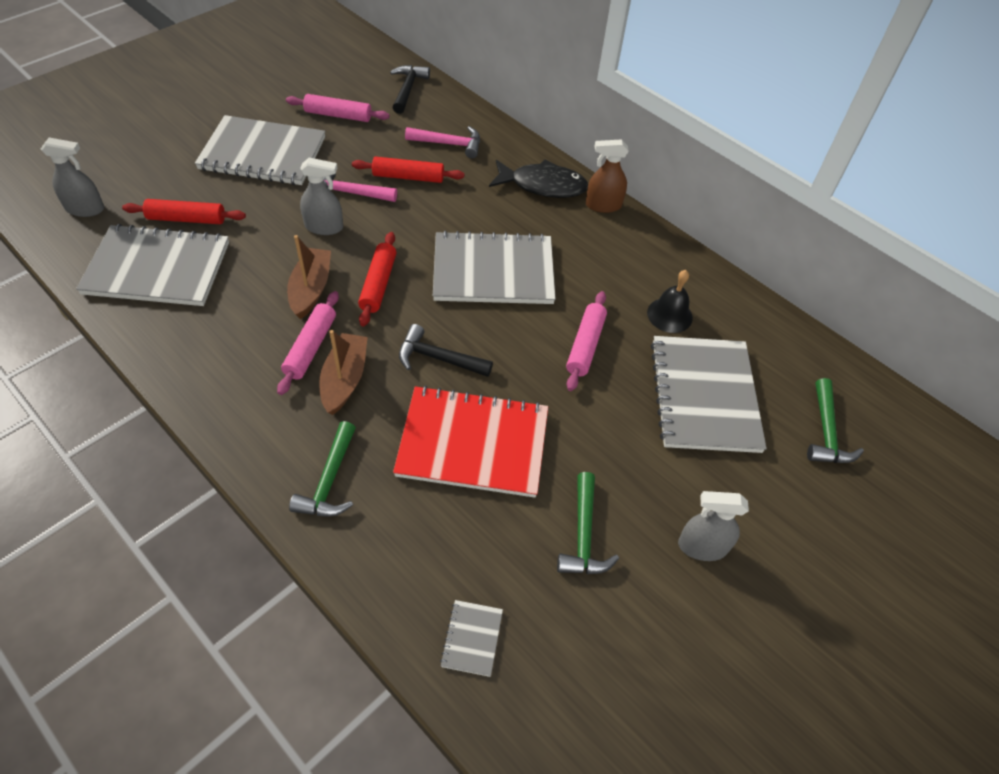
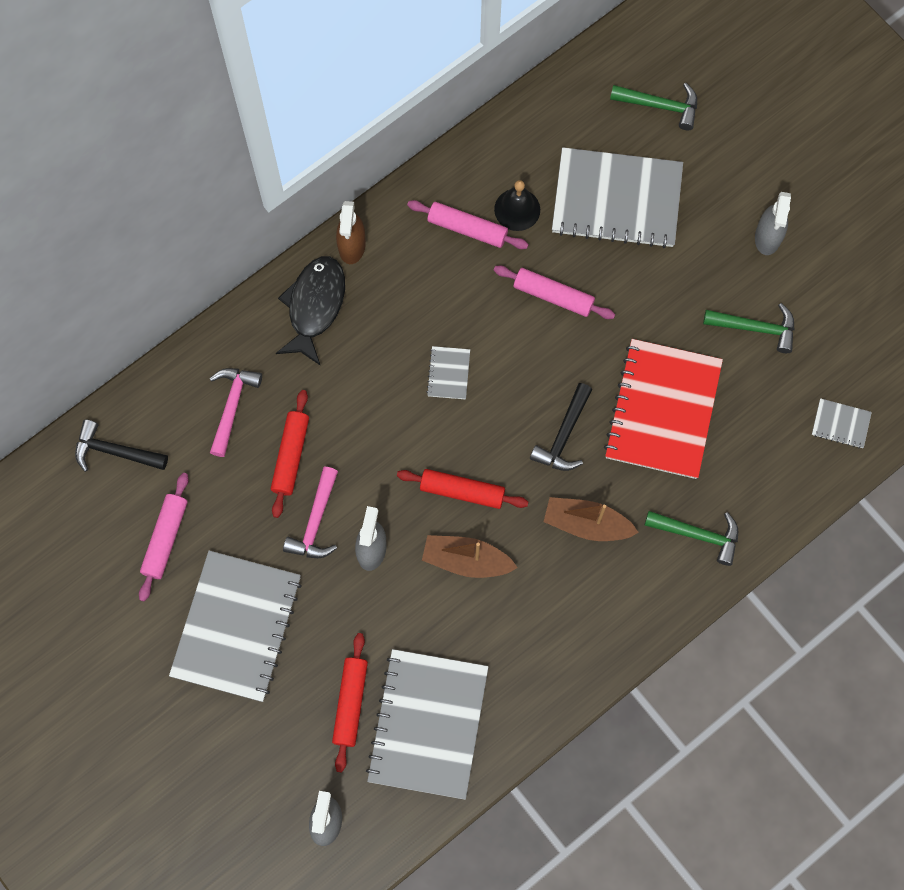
camera: 80 degrees left, 20 degrees up
(311, 347) = (545, 557): pink rolling pin -> pink rolling pin (467, 229)
(493, 271) = (448, 373): grey notebook -> grey notebook, size x0.41

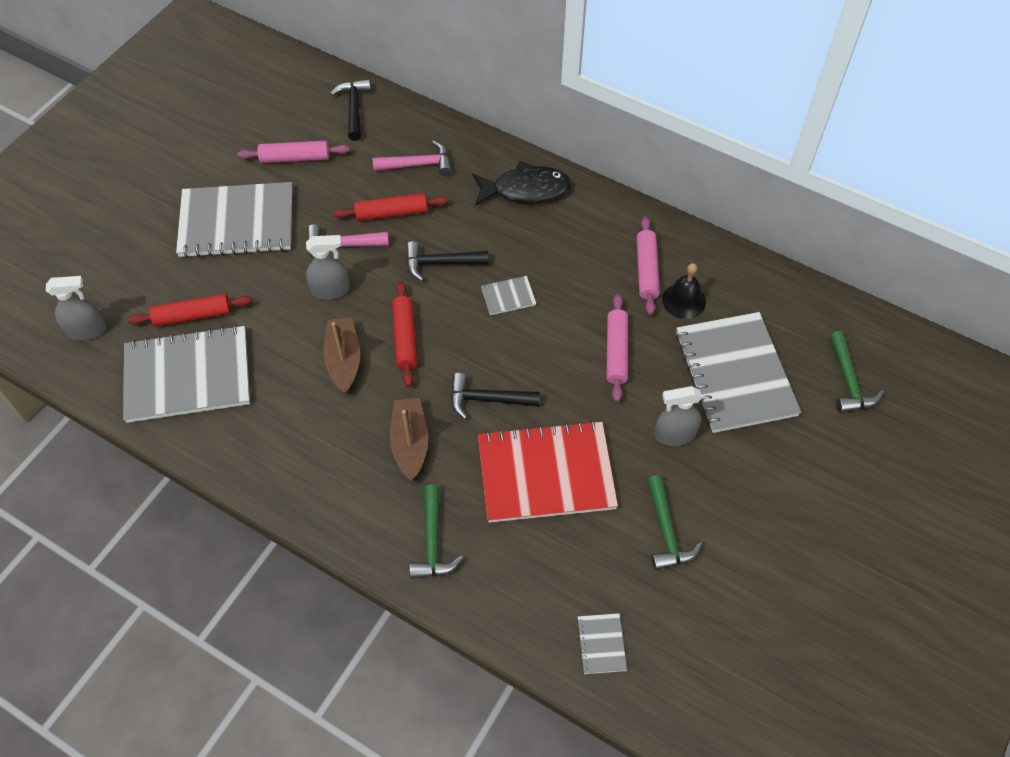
camera: 70 degrees right, 15 degrees down
(352, 246) = (590, 197): brown spray bottle -> none
(380, 427) = (440, 263): none -> black hammer
(768, 237) = (767, 514): grey spray bottle -> grey spray bottle (674, 435)

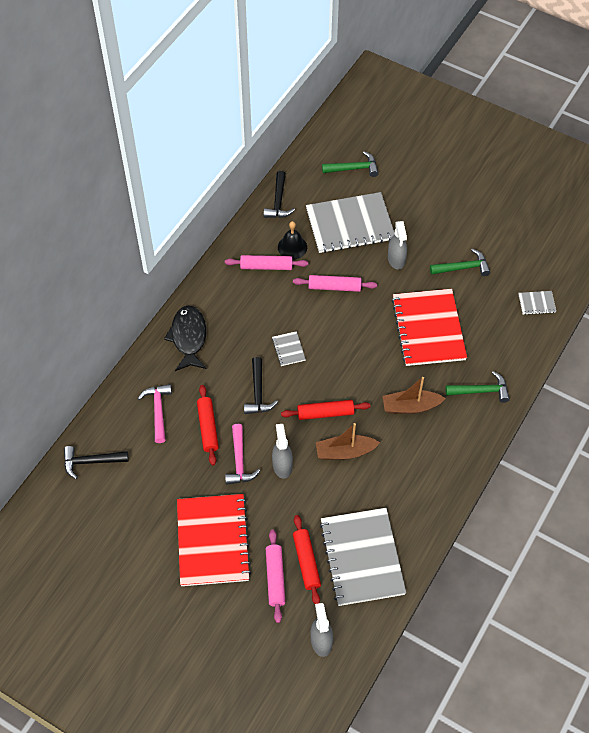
camera: 90 degrees left, 0 degrees up
(237, 222) = (212, 541): grey notebook -> red notebook
(295, 158) = (144, 503): pink rolling pin -> pink rolling pin (275, 578)
(487, 399) = (375, 362): black hammer -> black hammer (278, 202)

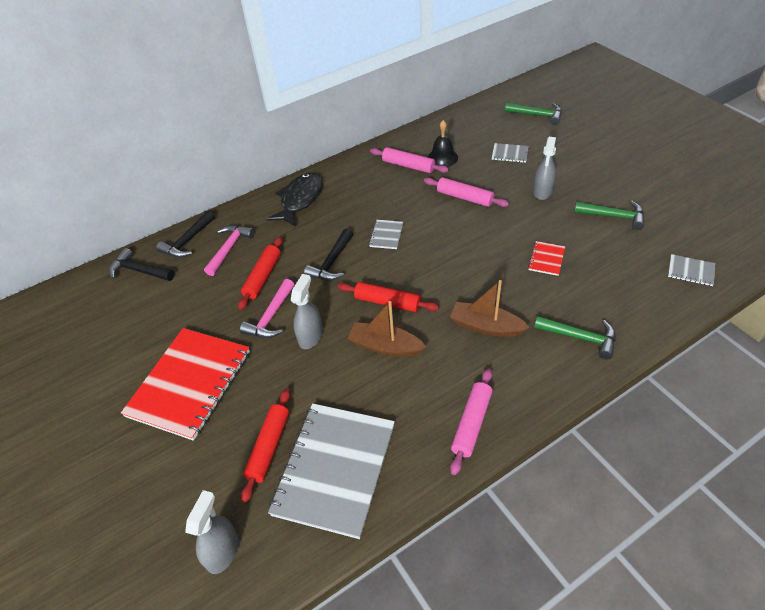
camera: 30 degrees right, 10 degrees down
(275, 578) = (223, 450): pink rolling pin -> pink rolling pin (471, 424)
(278, 202) = (451, 123): black hammer -> black hammer (188, 241)
(350, 224) = (509, 154): grey notebook -> grey notebook, size x0.41
(428, 329) = (546, 259): red notebook -> red notebook, size x0.41

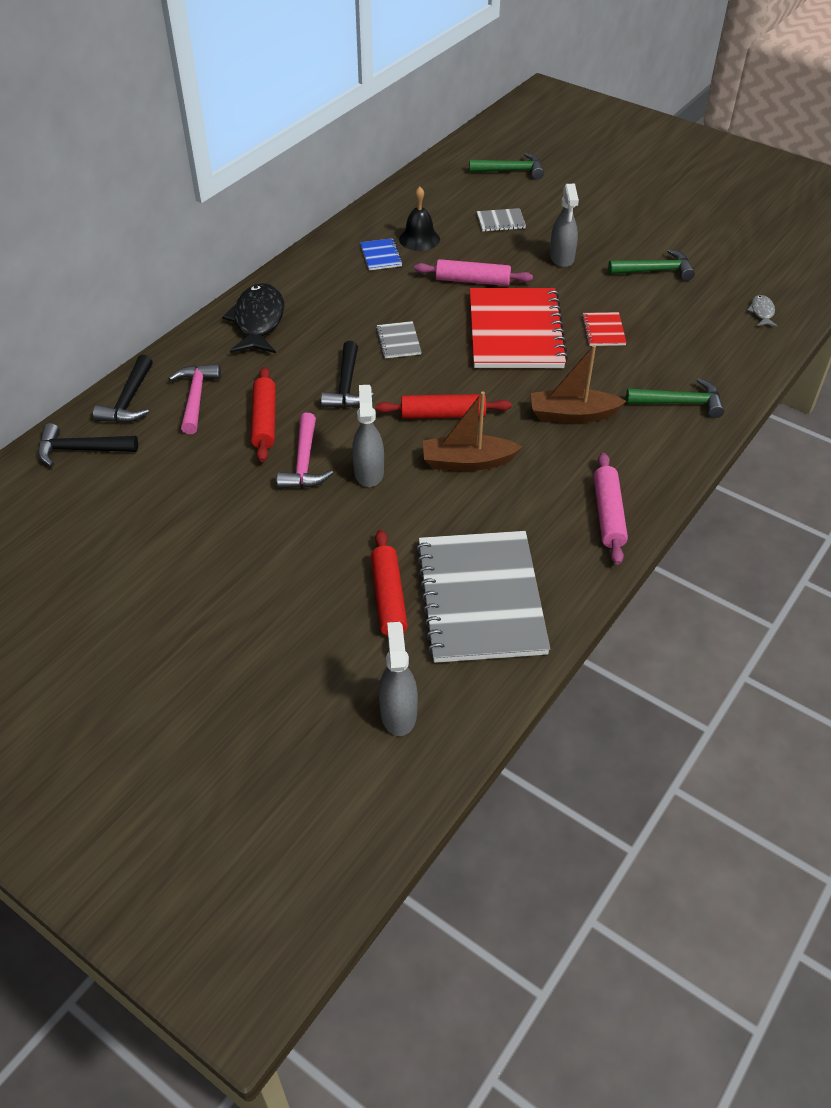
camera: 25 degrees left, 0 degrees up
(189, 383) = (243, 560): red notebook -> red notebook (515, 331)
(408, 166) = (381, 256): pink rolling pin -> blue notebook
(690, 271) = (761, 312): grey notebook -> grey fish

